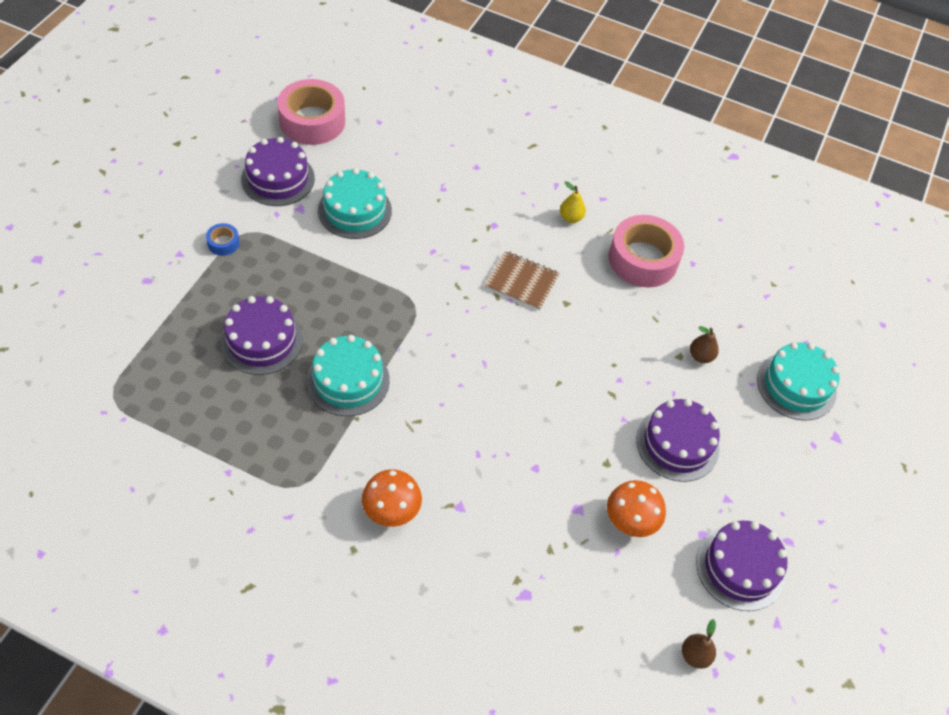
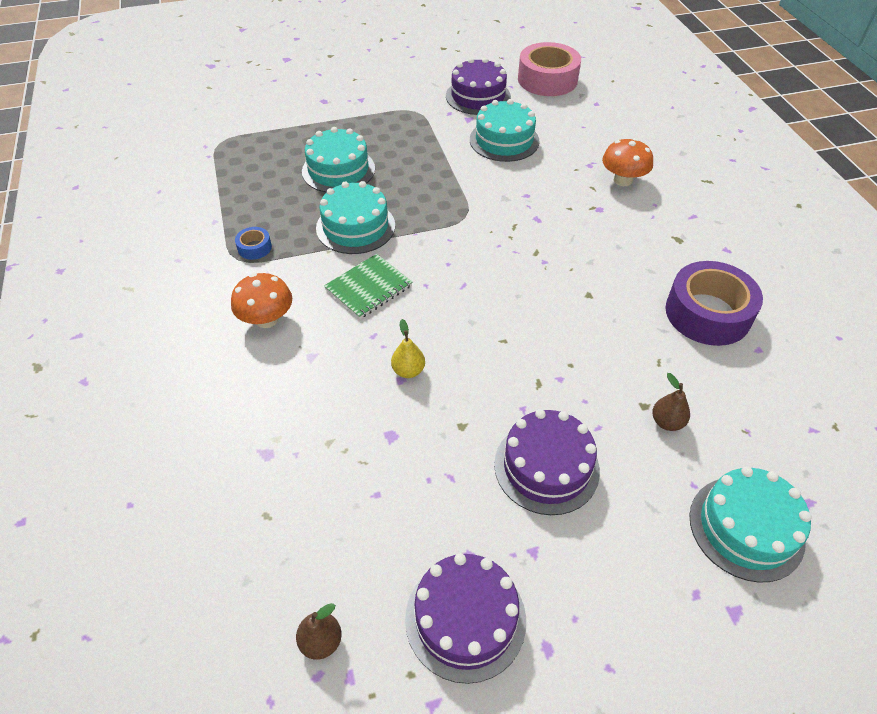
camera: 55 degrees right, 5 degrees down
(223, 243) = (394, 109): blue tape -> blue tape (254, 248)
(262, 340) = (338, 170): purple cake -> turquoise cake
(426, 421) = (368, 288): none -> green notebook
(521, 282) = (570, 257): brown notebook -> none
(570, 217) = (676, 244): yellow pear -> yellow pear (408, 371)
(631, 520) = (421, 484): orange mushroom -> orange mushroom (623, 180)
(643, 259) = (707, 313): pink tape -> purple tape

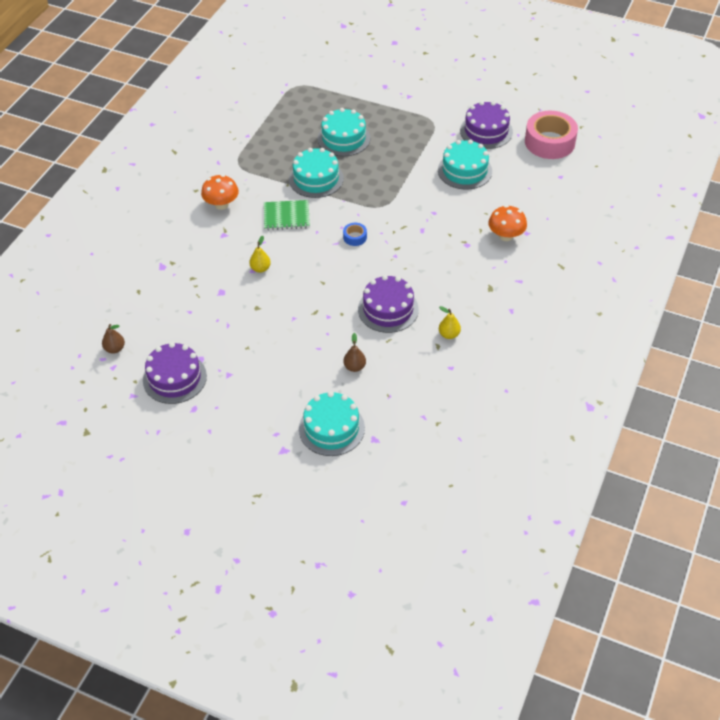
camera: 40 degrees right, 0 degrees up
(254, 248) = (252, 162): blue tape -> blue tape (355, 237)
(546, 467) = (274, 348): purple cake -> purple cake (388, 309)
(707, 313) = (449, 334): purple tape -> yellow pear

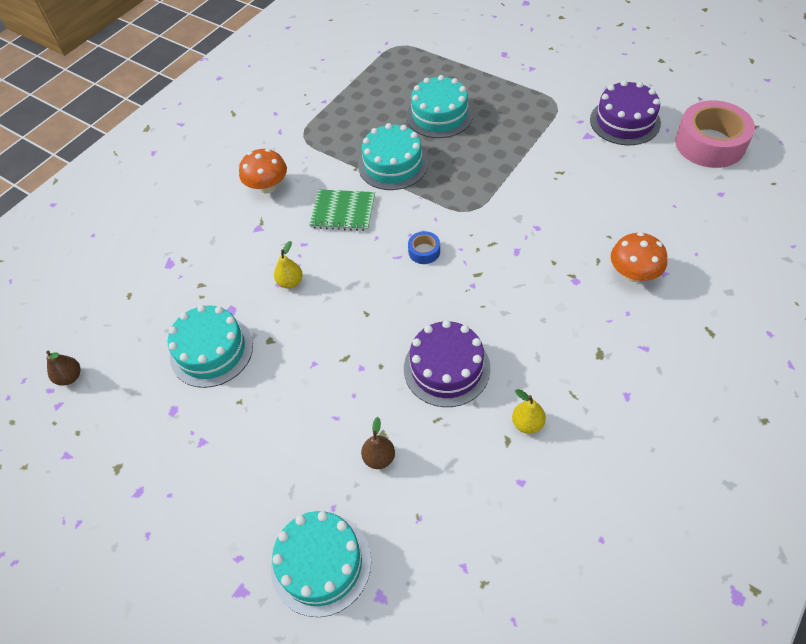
camera: 15 degrees right, 5 degrees up
(174, 378) = (129, 436): purple cake -> none
(464, 170) = (588, 172): turquoise cake -> turquoise cake (211, 350)

